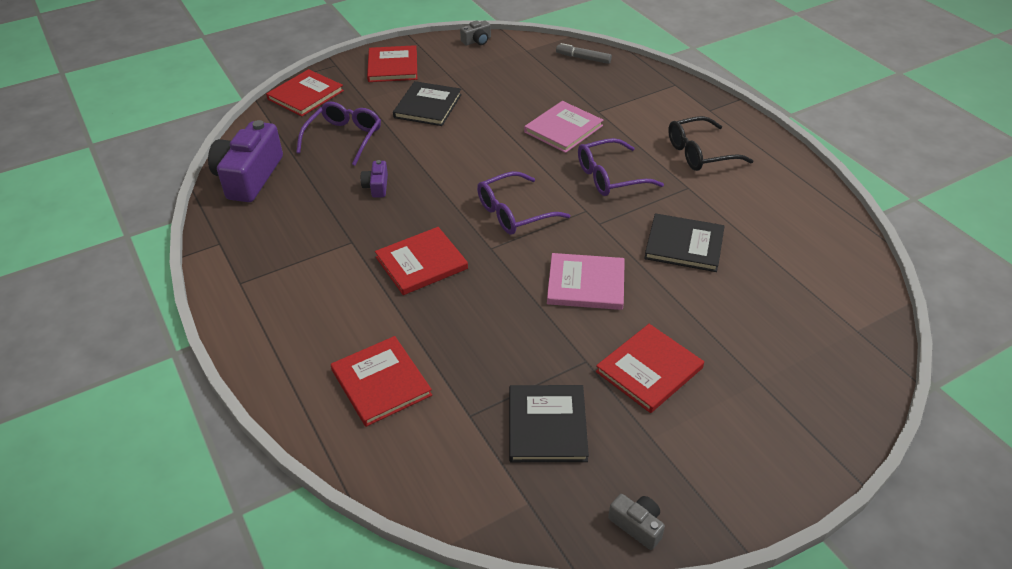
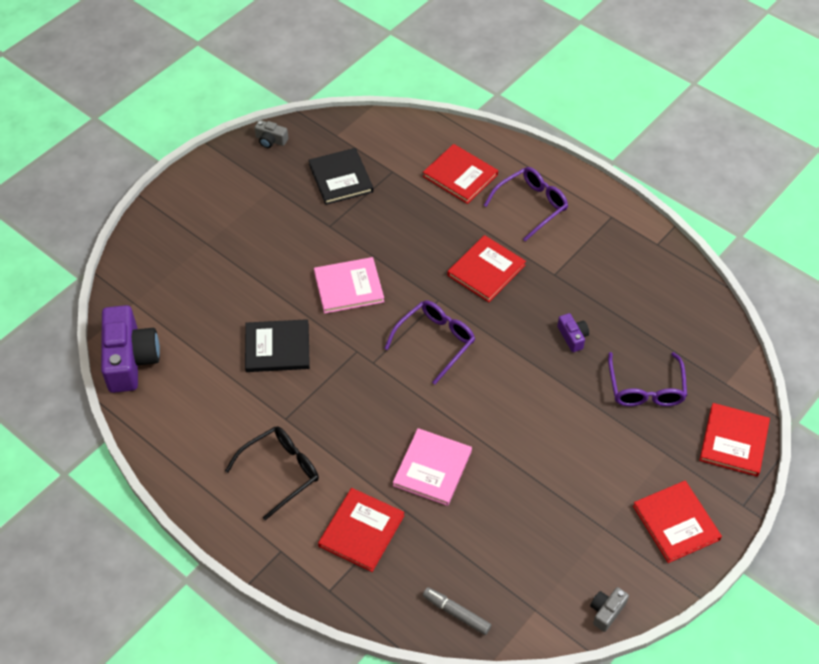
camera: 160 degrees right, 10 degrees up
(249, 177) = (693, 315): purple camera -> purple camera (130, 359)
(428, 106) = (593, 462): black book -> none
(583, 58) = (456, 613): grey marker -> grey marker turned 150 degrees counterclockwise
(610, 177) = (363, 411): purple glasses -> purple glasses (531, 205)
(649, 370) = (283, 231): red book -> red book (361, 531)

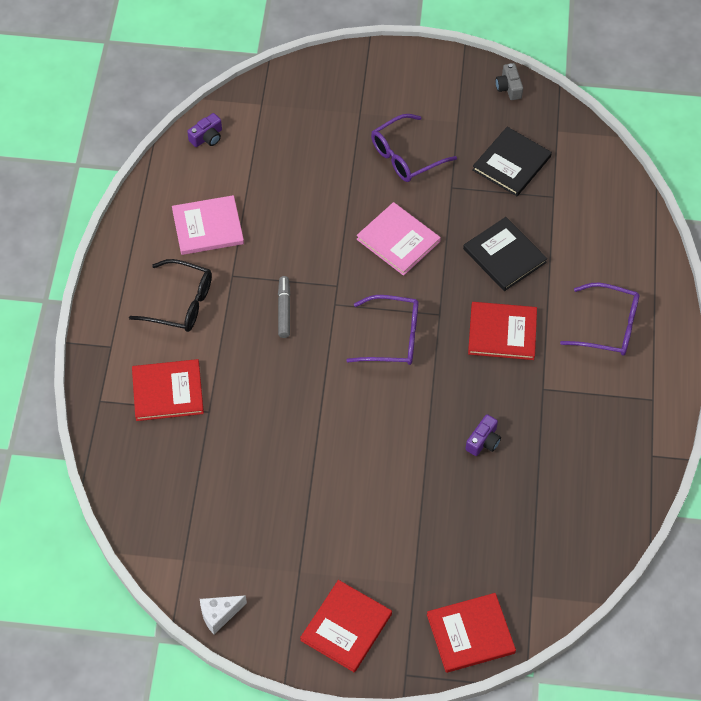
camera: 55 degrees right, 5 degrees up
(130, 359) = (207, 137): purple camera -> purple camera, size x0.46
(277, 347) = (296, 228): black book -> black book (504, 255)
(432, 468) = (263, 408): pink book -> pink book (208, 227)
(456, 613) = (141, 502): grey marker -> grey marker (284, 310)
(460, 175) = (594, 251): red book -> none
(606, 611) = (219, 615): grey camera -> white cheese
(645, 388) = (472, 530): purple glasses -> purple glasses (405, 156)

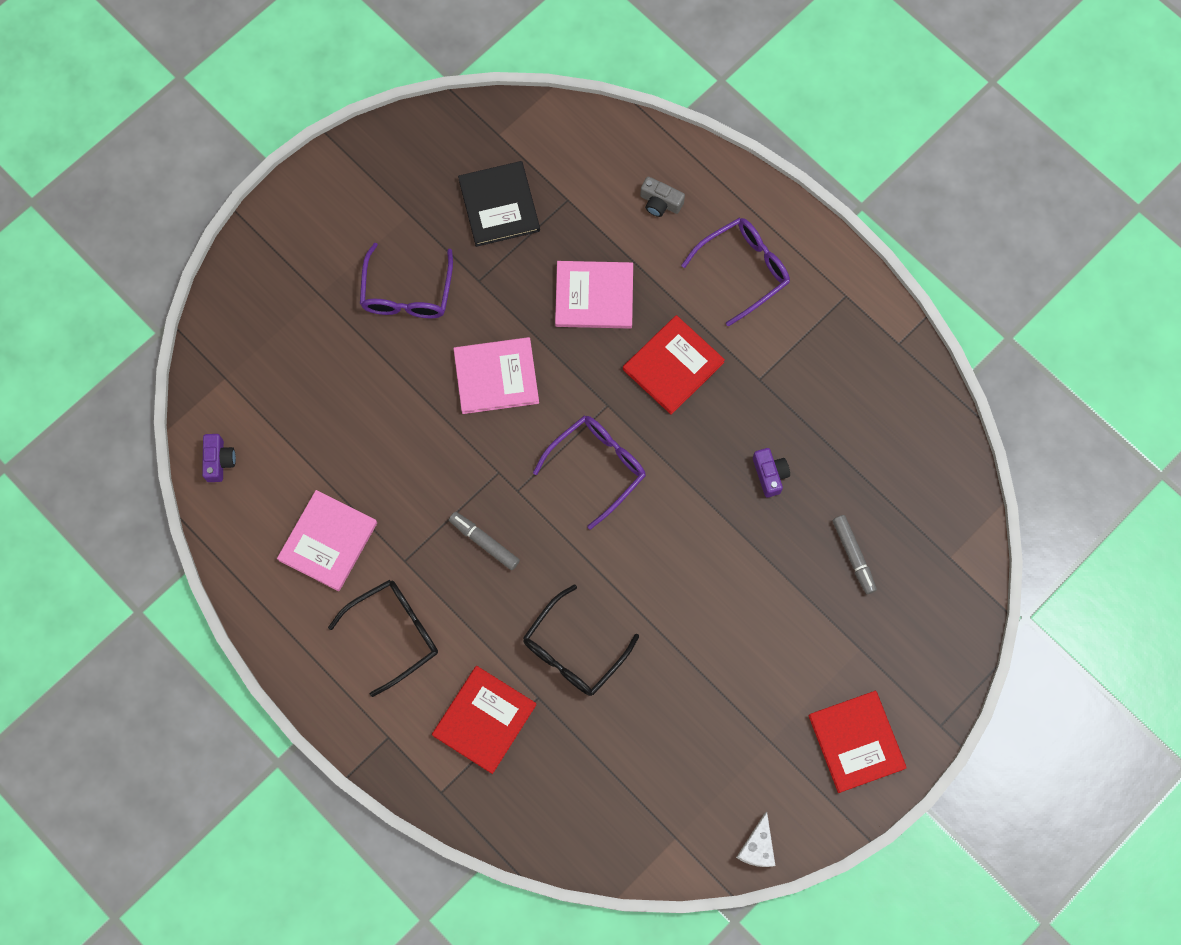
camera: 50 degrees left, 15 degrees up
(257, 410) = (573, 651): none -> black glasses
(470, 634) = (945, 639): red book -> none
(475, 533) = (853, 556): none -> grey marker
(504, 255) = (594, 296): black book -> pink book
(508, 87) = (411, 136): grey camera -> grey camera (660, 202)

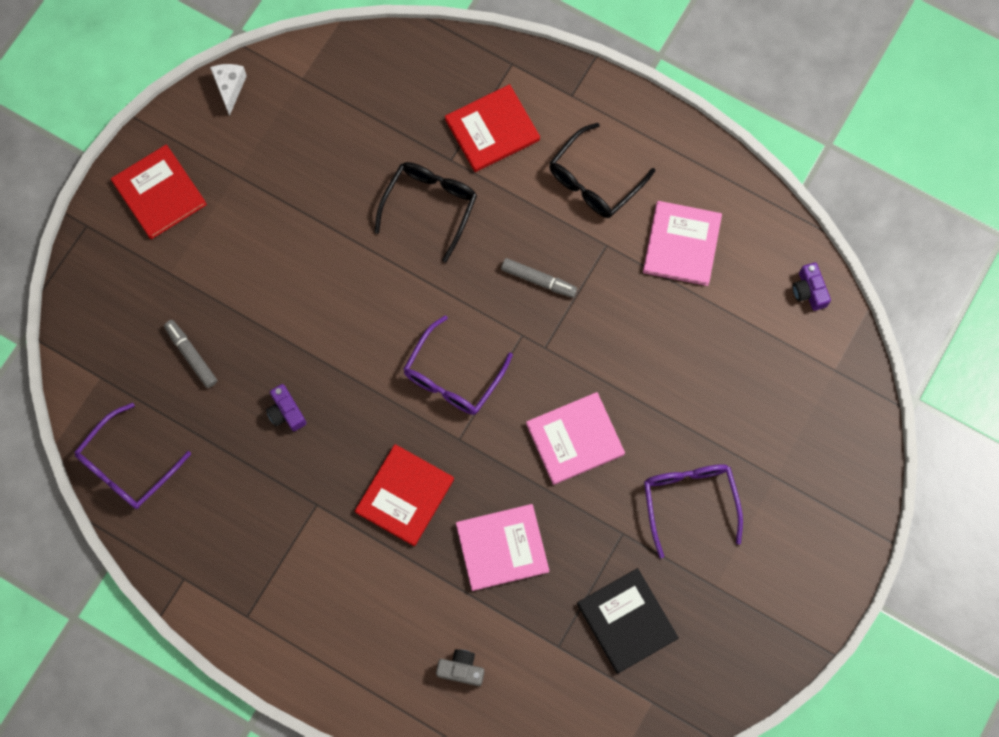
camera: 165 degrees right, 0 degrees up
(484, 720) = (492, 130): red book -> red book turned 45 degrees clockwise
(743, 270) = (357, 617): purple glasses -> purple glasses (127, 466)

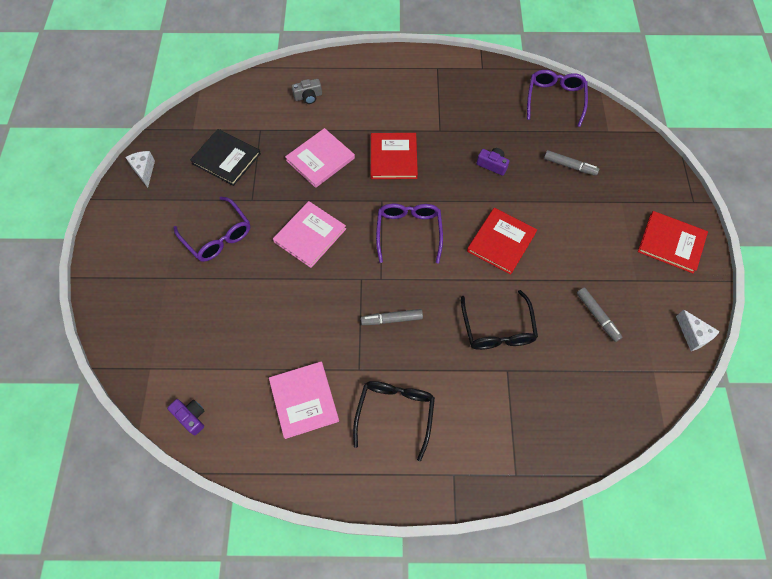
camera: 150 degrees right, 10 degrees down
(312, 161) = (597, 316): none -> grey marker
(492, 130) = (494, 410): red book -> red book (501, 242)
(746, 663) = (144, 171): none -> white cheese

